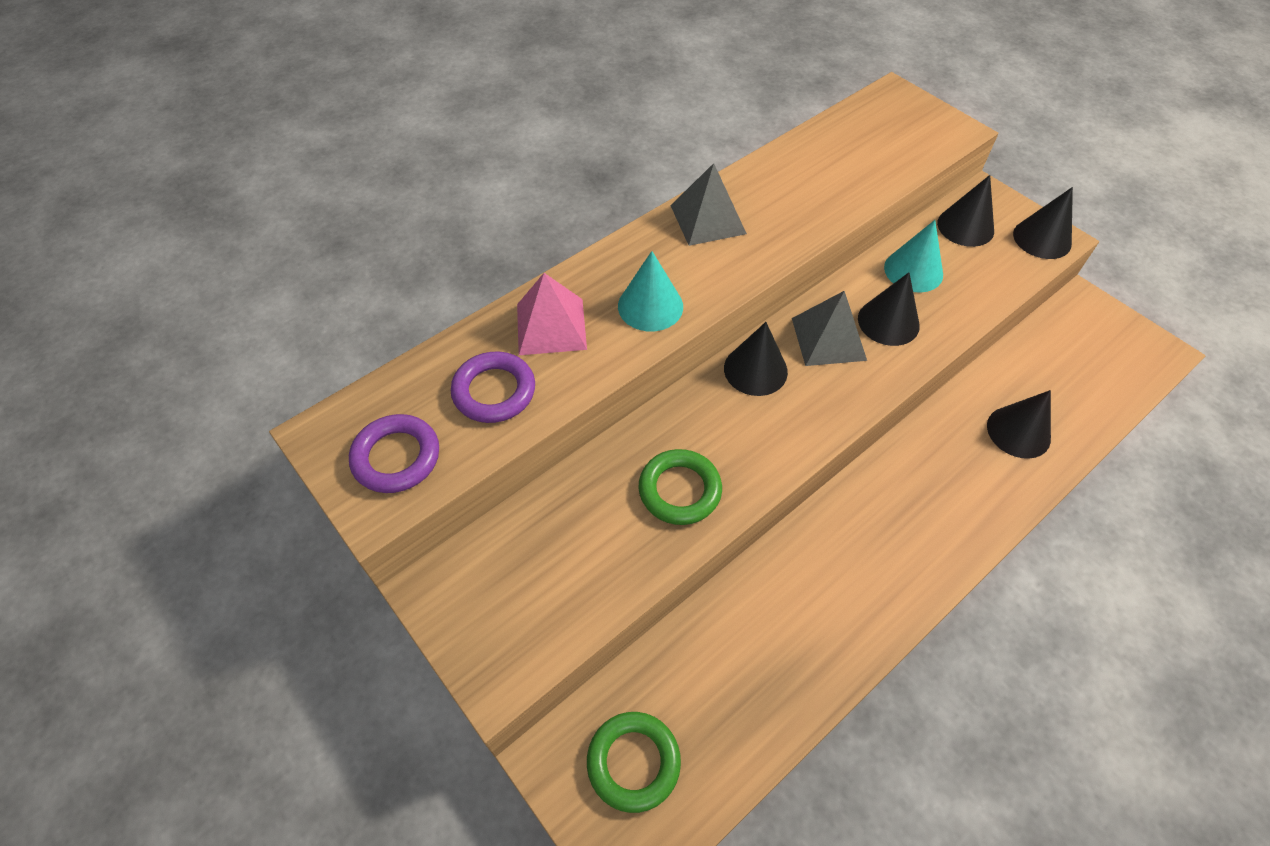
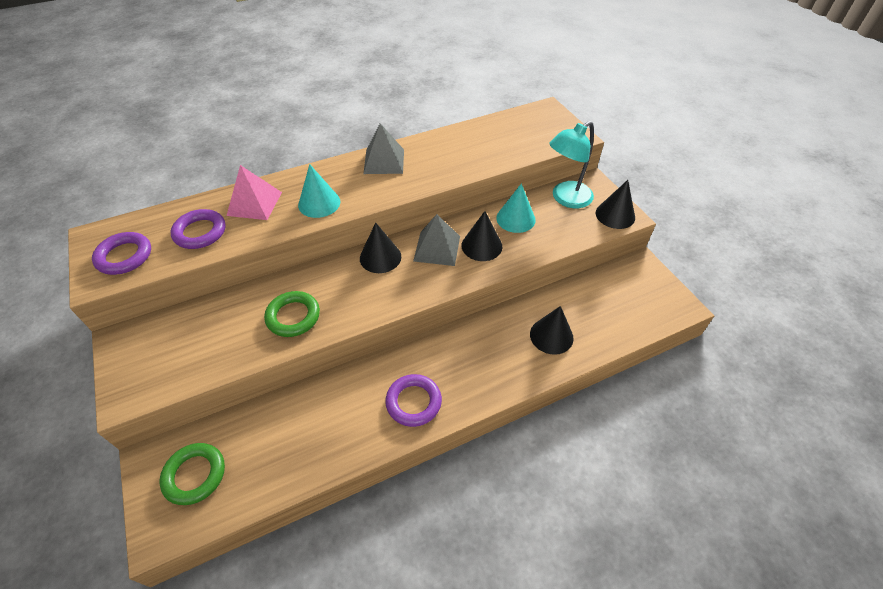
camera: 15 degrees right, 5 degrees down
(884, 572) = (413, 402): none -> purple ring
(965, 227) = (566, 199): black cone -> turquoise lamp

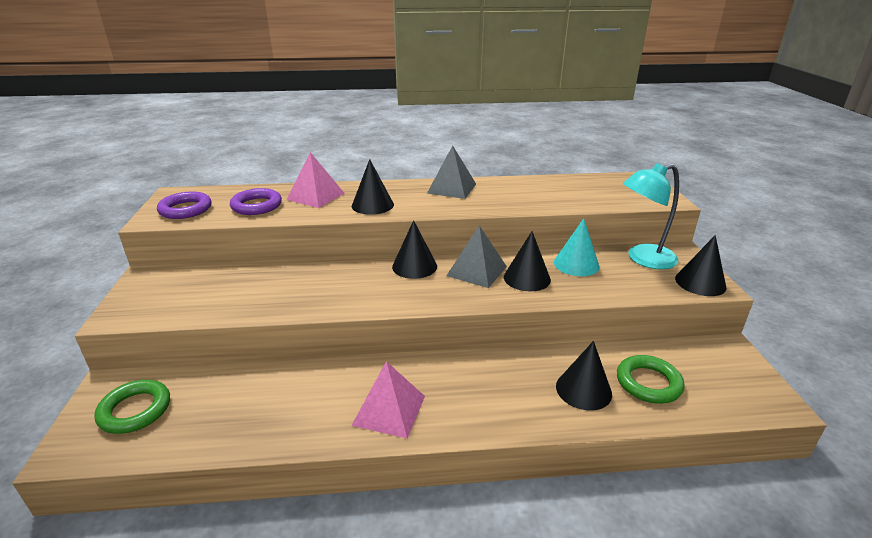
camera: 20 degrees right, 20 degrees down
(293, 316) = (302, 292): green ring -> green ring (648, 383)
(319, 203) = (372, 205): turquoise cone -> black cone
(413, 402) = (389, 410): purple ring -> pink pyramid

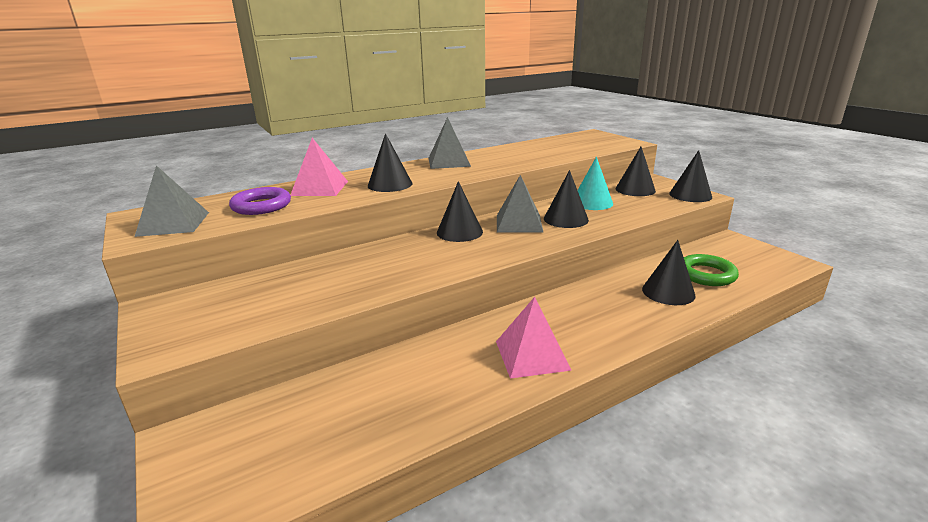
camera: 25 degrees left, 5 degrees down
(135, 410) = (248, 449): green ring -> none
(185, 209) = (173, 224): purple ring -> grey pyramid
(643, 259) = (635, 189): turquoise lamp -> black cone

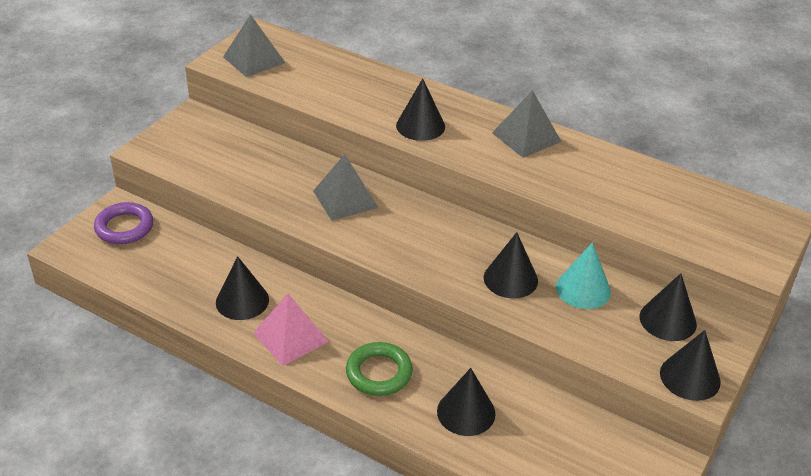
camera: 60 degrees right, 15 degrees up
(261, 206) = (316, 80): purple ring -> purple ring (124, 227)
(319, 188) = (379, 90): pink pyramid -> none
(459, 232) = (419, 213): black cone -> black cone (242, 301)
(519, 223) = (471, 247): grey pyramid -> grey pyramid (345, 199)
(706, 274) = (533, 441): green ring -> green ring (379, 373)

